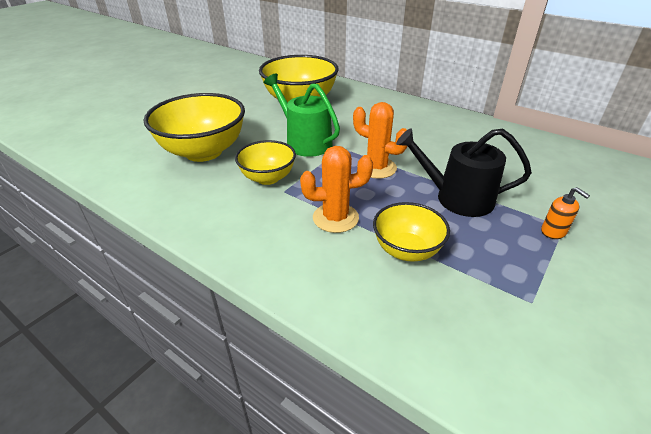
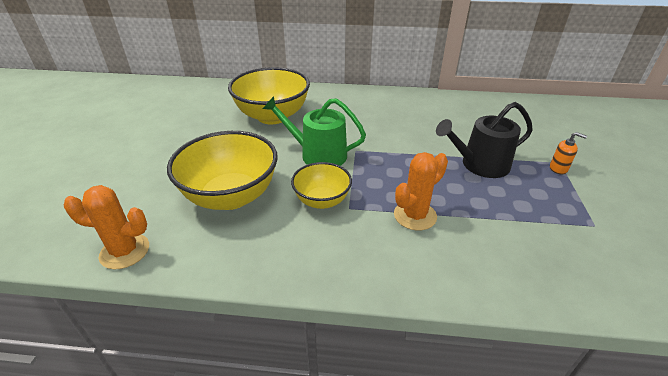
camera: 30 degrees left, 0 degrees up
(376, 168) = (400, 159): orange cactus -> orange cactus (125, 251)
(406, 250) = (490, 221): yellow bowl -> none

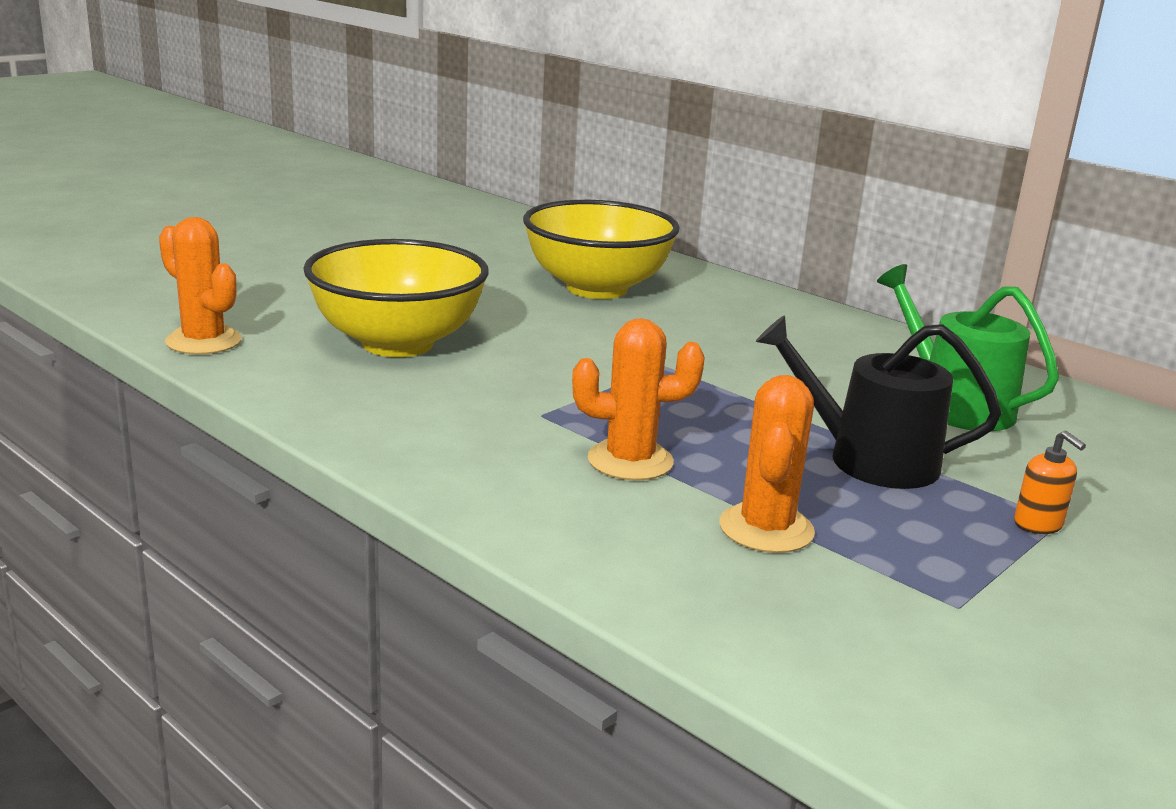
camera: 35 degrees right, 15 degrees down
(318, 154) = (594, 349): green watering can -> green watering can (954, 404)
(322, 200) = (514, 393): yellow bowl -> none
(502, 224) = (766, 529): none -> orange cactus

